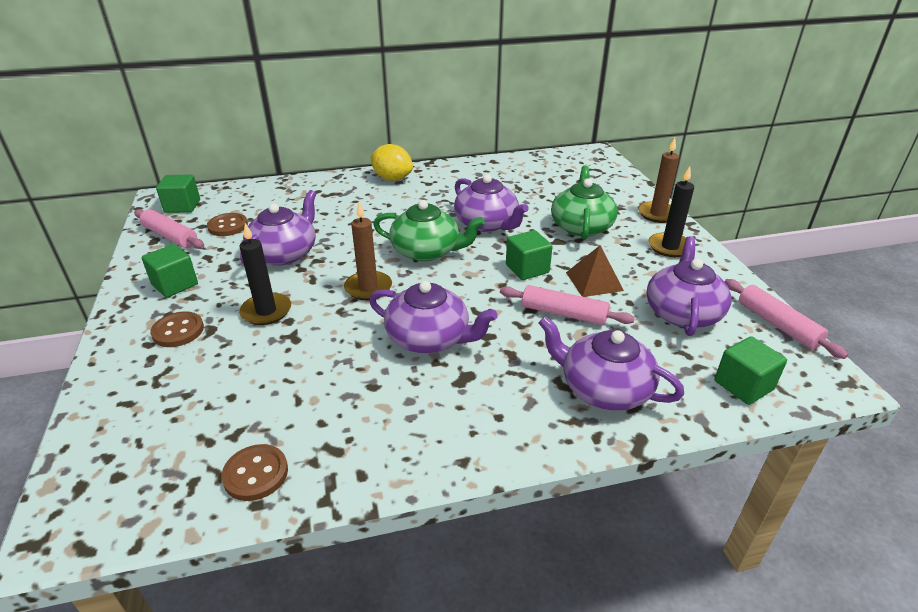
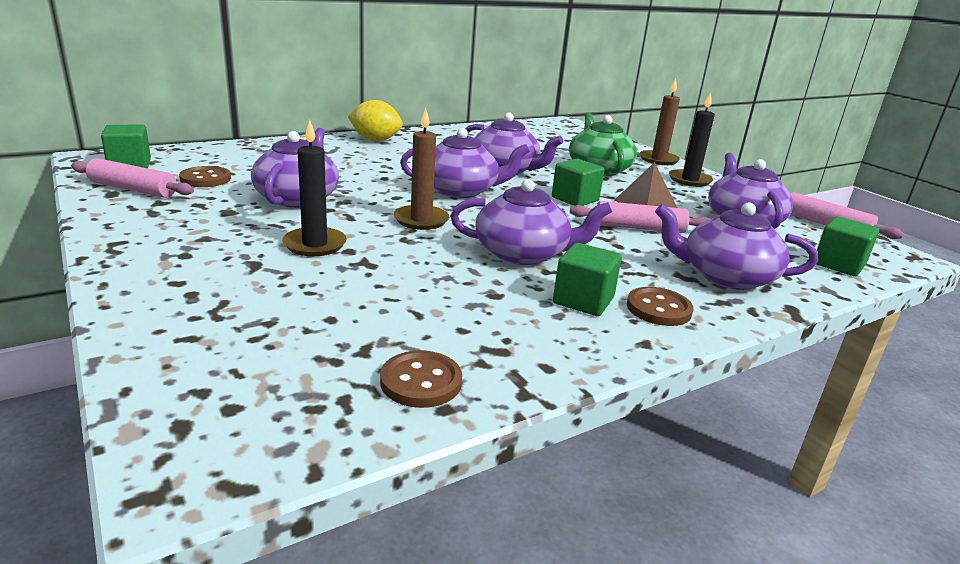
camera: 20 degrees left, 10 degrees down
(175, 284) = (173, 229): green cube -> green cube (583, 300)
(178, 331) = (211, 268): brown button -> brown button (658, 309)
(427, 251) = (461, 190): green teapot -> purple teapot

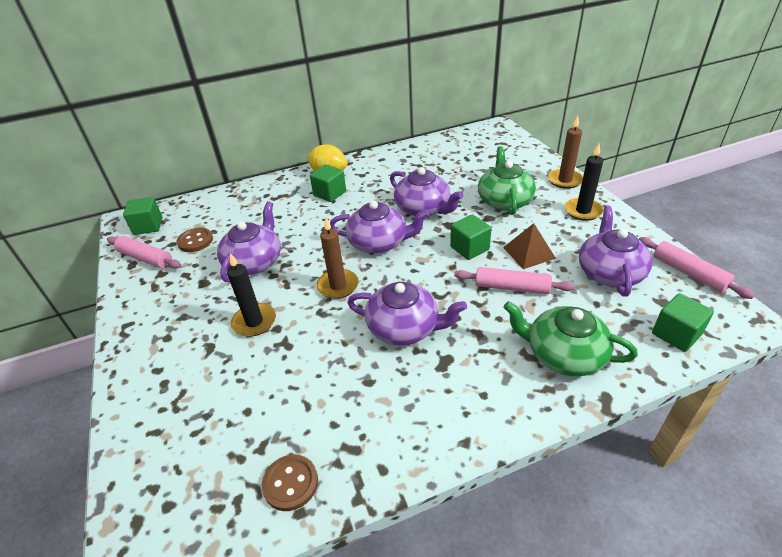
camera: 15 degrees right, 15 degrees up
(583, 300) = (433, 388): green cube -> green cube (330, 193)
(658, 309) = (490, 399): brown button -> none
(726, 276) = (564, 354): purple teapot -> green teapot

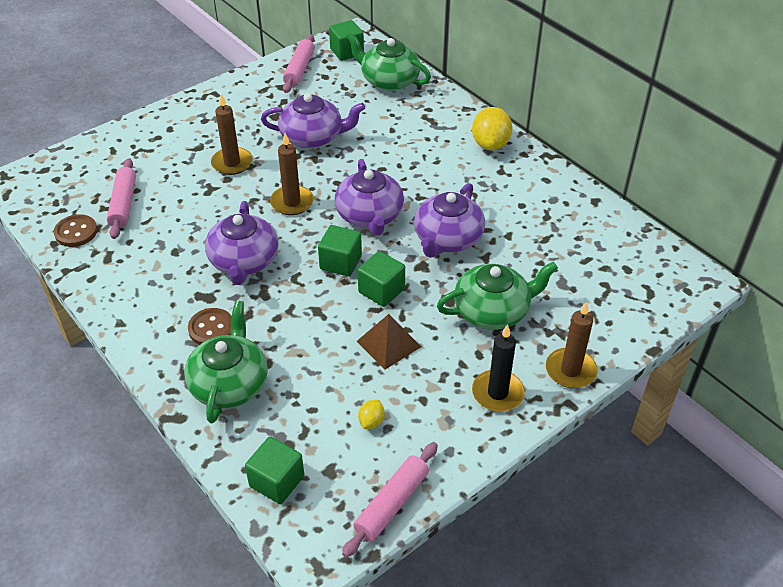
camera: 70 degrees right, 5 degrees up
(195, 241) = (333, 89): brown button -> brown button (211, 328)
(211, 209) = (389, 80): none -> green teapot
(254, 322) = (232, 163): black candle -> brown candle
(330, 193) = (449, 155): green cube -> green cube (340, 262)
(511, 287) = (322, 334): pink rolling pin -> pink rolling pin (123, 204)
(609, 272) = (371, 421): purple teapot -> yellow lemon

